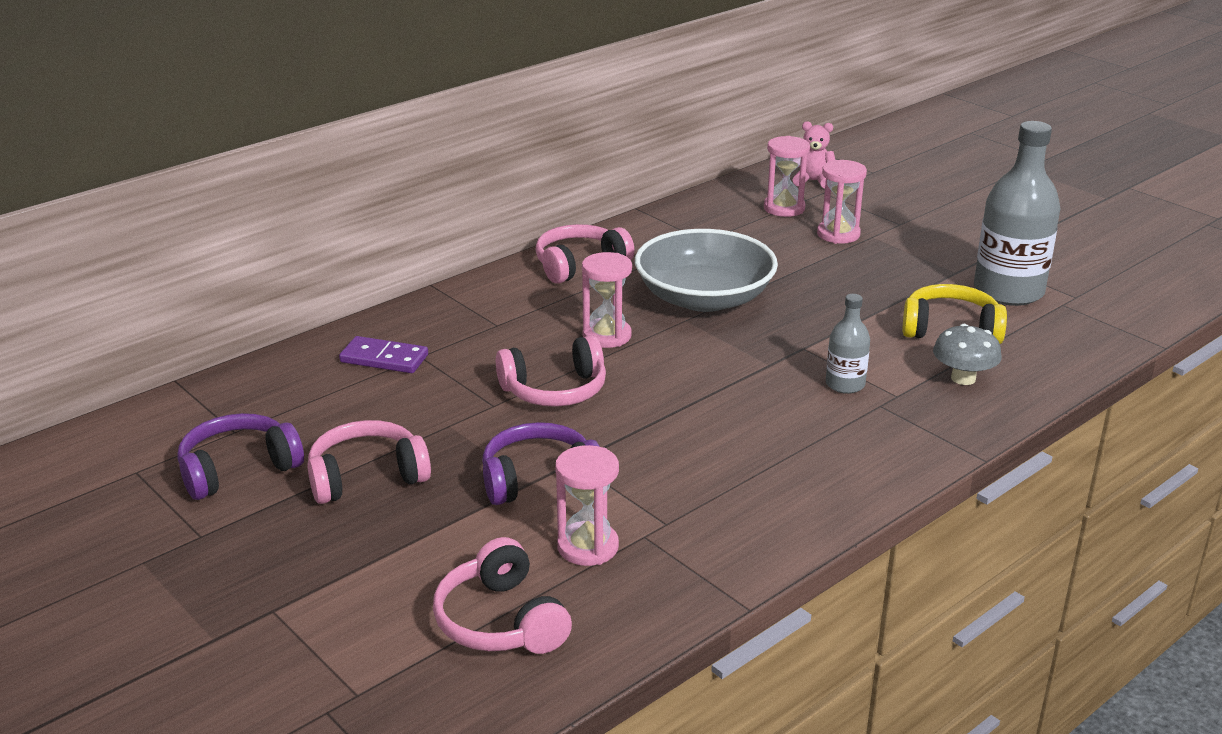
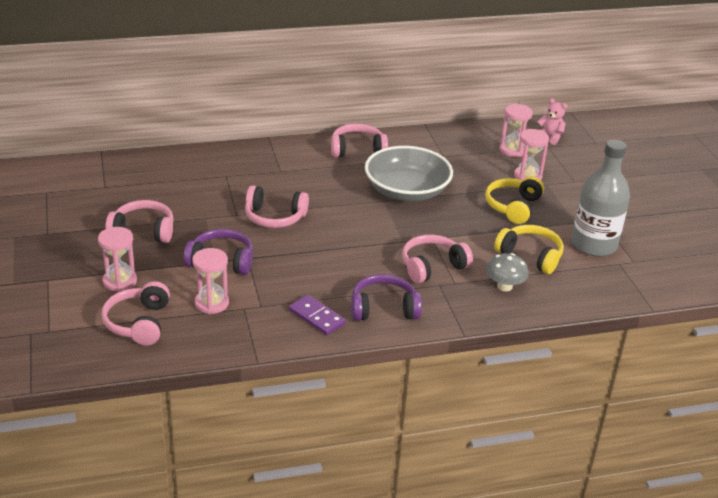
camera: 25 degrees right, 5 degrees up
(238, 469) = (90, 206): purple headphones -> purple headphones (383, 308)
(384, 358) = (207, 171): purple domino -> purple domino (317, 317)
(607, 336) = (331, 196): pink hourglass -> pink hourglass (120, 281)
(845, 384) = (432, 266): grey bottle -> pink headphones
(861, 276) = (513, 206): none -> yellow headphones

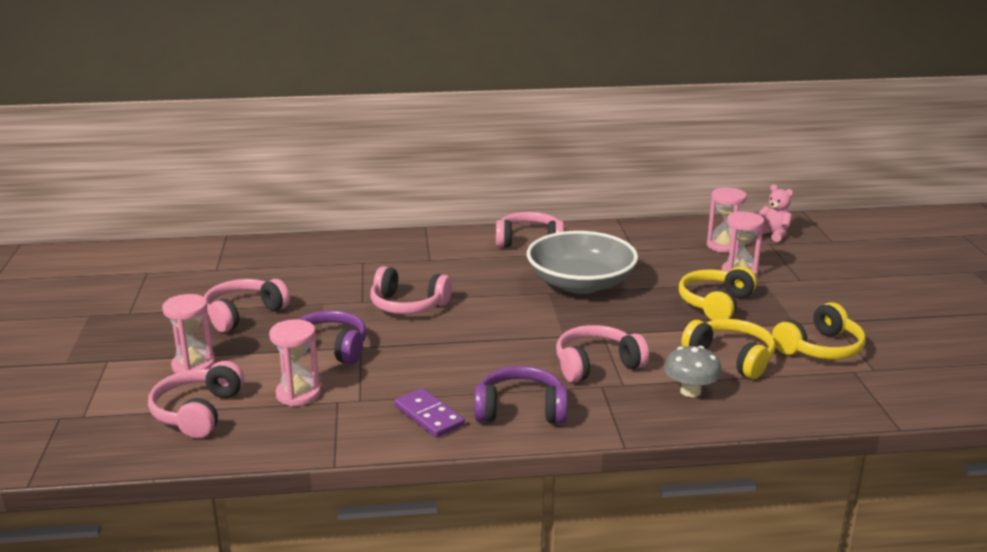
camera: 10 degrees right, 10 degrees down
(143, 231) = (243, 314): pink headphones -> pink headphones turned 60 degrees counterclockwise
(594, 244) = (820, 348): grey bottle -> yellow headphones

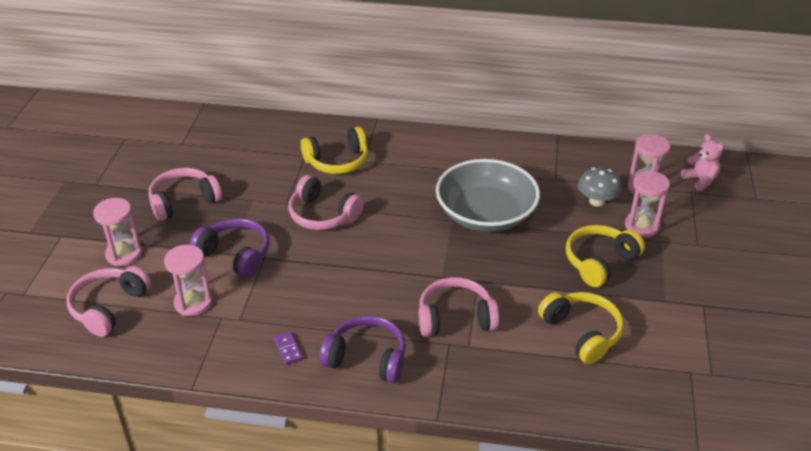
camera: 15 degrees right, 15 degrees up
(429, 416) = (288, 349): purple domino -> purple domino, size x0.60
(529, 241) = (462, 152): pink headphones -> none
(690, 391) = (525, 366): grey mushroom -> grey mushroom (597, 201)
(820, 348) = (672, 337): yellow headphones -> yellow headphones (337, 161)

